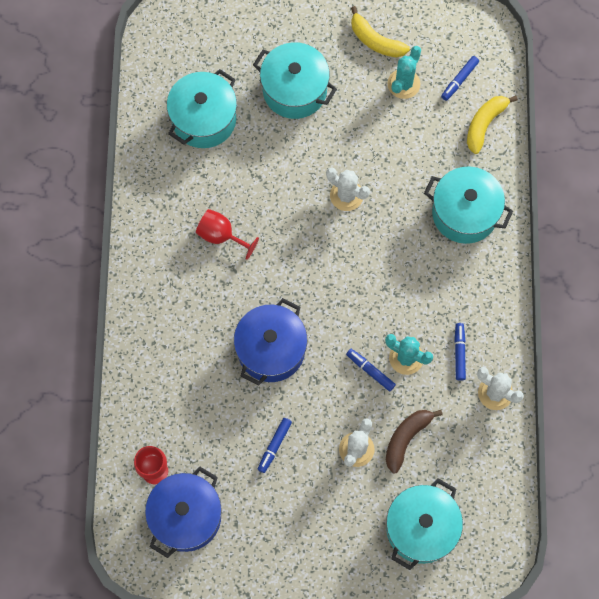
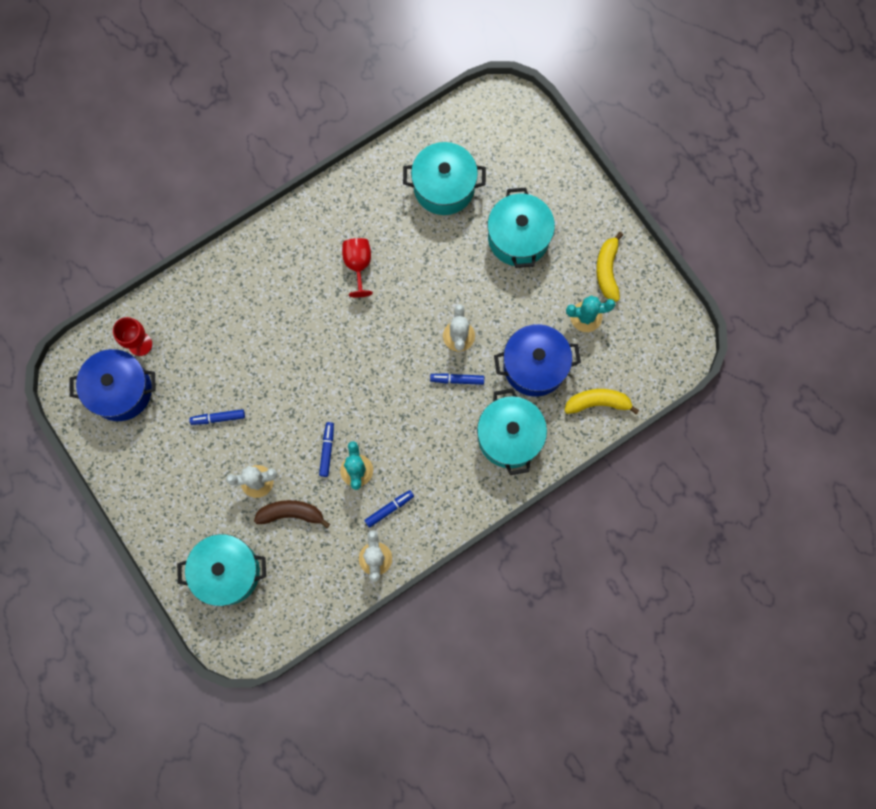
camera: 55 degrees right, 5 degrees up
(271, 350) = (292, 364): blue pot -> blue pot (534, 366)
(459, 80) = (621, 358): blue marker -> blue marker (457, 380)

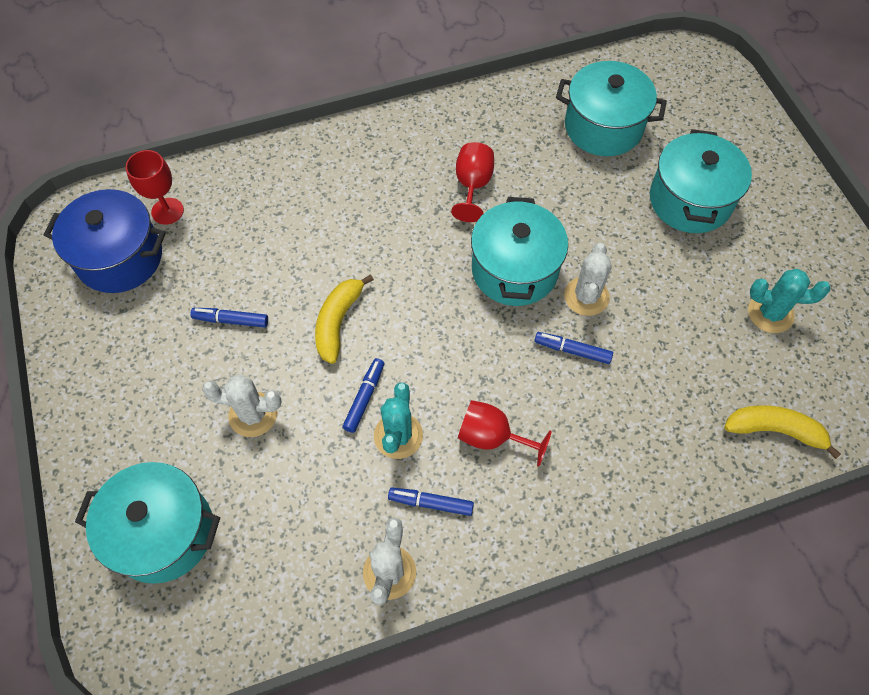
camera: 15 degrees right, 15 degrees down
(291, 513) = (286, 472): brown banana -> none
(389, 509) = (431, 503): blue marker -> blue marker turned 150 degrees counterclockwise
(417, 455) = (492, 437): none -> red goblet
(509, 437) = (634, 445): turquoise pot -> turquoise pot (514, 270)
(534, 366) = (687, 359): blue pot -> none
(607, 270) = (807, 264): yellow banana -> yellow banana (338, 322)

